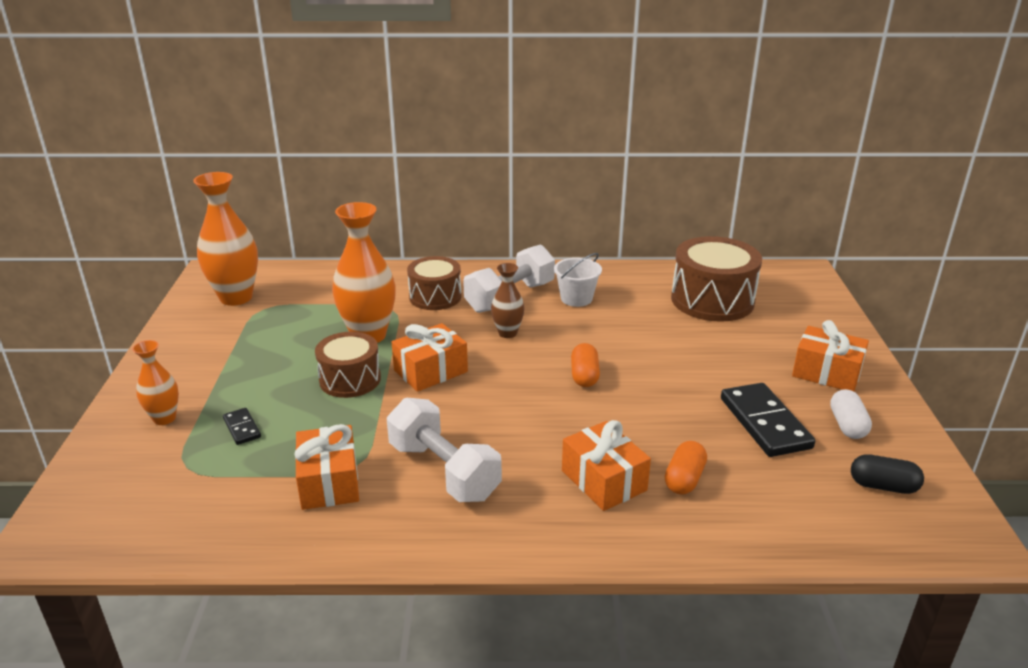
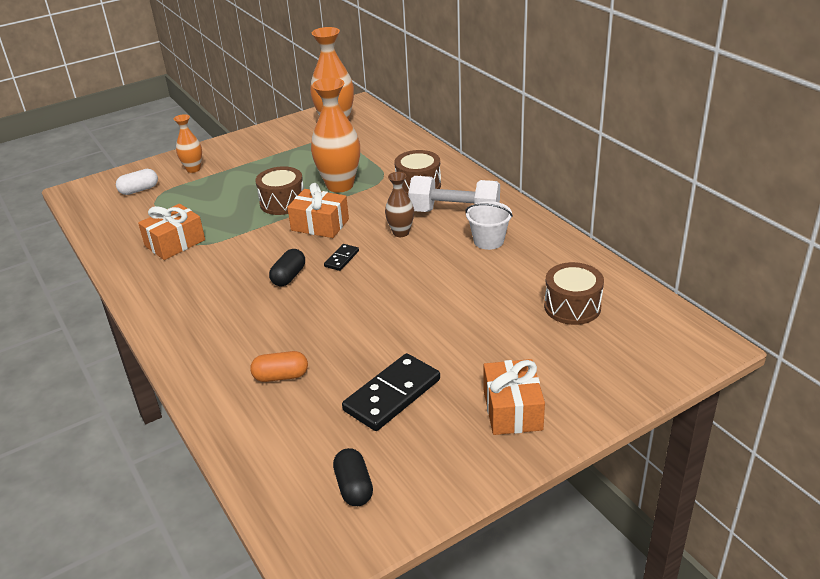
camera: 60 degrees right, 5 degrees up
(242, 428) = (203, 194): black domino -> black domino (342, 259)
(444, 471) = (214, 275): white dumbbell -> none
(507, 420) = (289, 276): none -> black capsule
(584, 376) = (376, 286): orange capsule -> none
(604, 480) = (252, 341): orange gift -> none
(712, 300) = (572, 307): brown drum -> brown drum, size x0.64
(847, 425) = (432, 444): white capsule -> white capsule (139, 190)

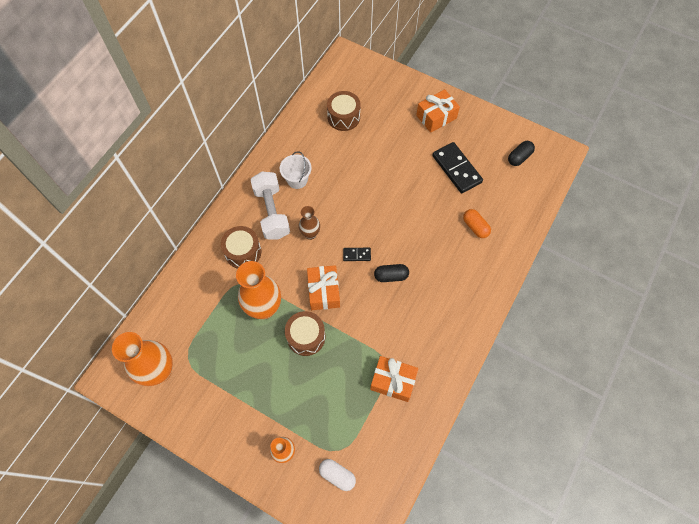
camera: 120 degrees left, 30 degrees up
(392, 395) = (456, 169): black domino -> black domino turned 45 degrees clockwise

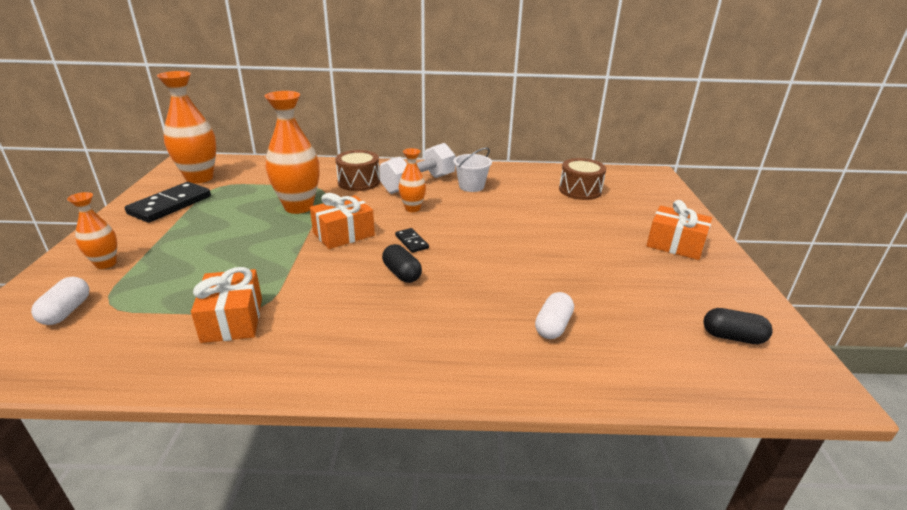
camera: 60 degrees right, 35 degrees down
(306, 337) = (274, 238): brown drum -> none
(310, 234) = (412, 208): brown vase -> orange vase
(456, 169) = (624, 282): black domino -> black domino (170, 205)
(475, 227) = (553, 326): orange capsule -> white capsule

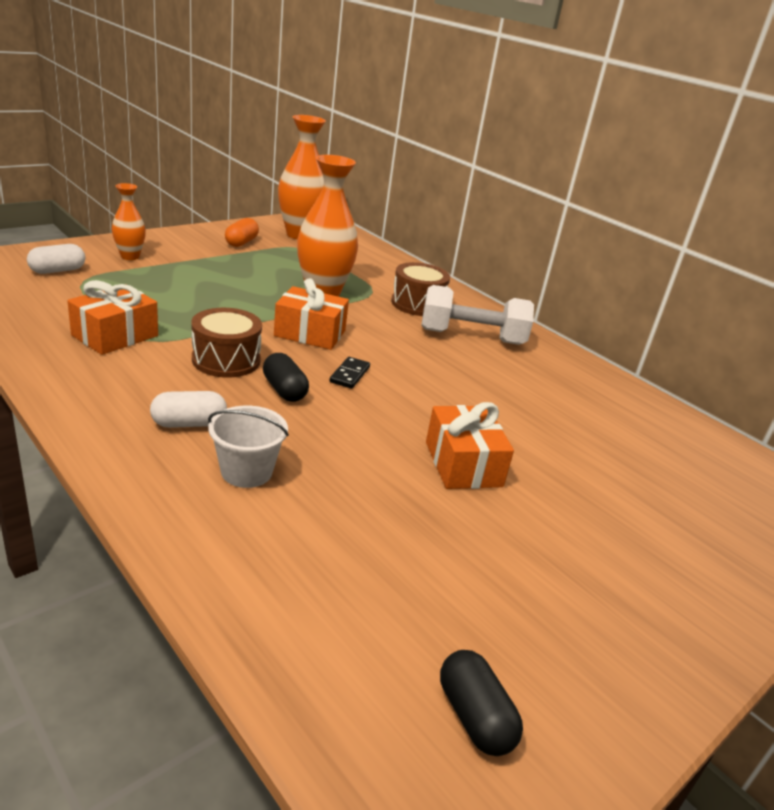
camera: 45 degrees right, 0 degrees up
(170, 205) = (241, 242): black domino -> orange capsule
(402, 273) = (284, 390): black capsule -> black capsule turned 45 degrees counterclockwise
(412, 208) = (415, 352): orange vase -> none
(471, 186) = (524, 370): white bucket -> white bucket (246, 471)
(553, 326) = (306, 525): white capsule -> white capsule (189, 423)
(580, 190) = (660, 454): brown drum -> brown drum (226, 360)
(675, 244) = (654, 590): orange gift -> orange gift (463, 464)

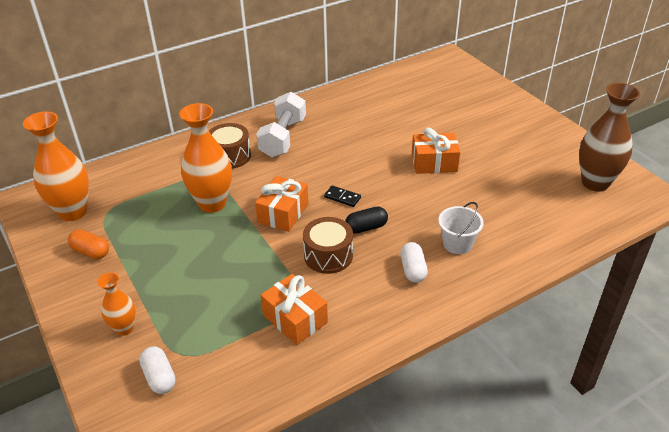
camera: 75 degrees left, 10 degrees up
(474, 716) = (595, 183): black capsule -> brown vase

